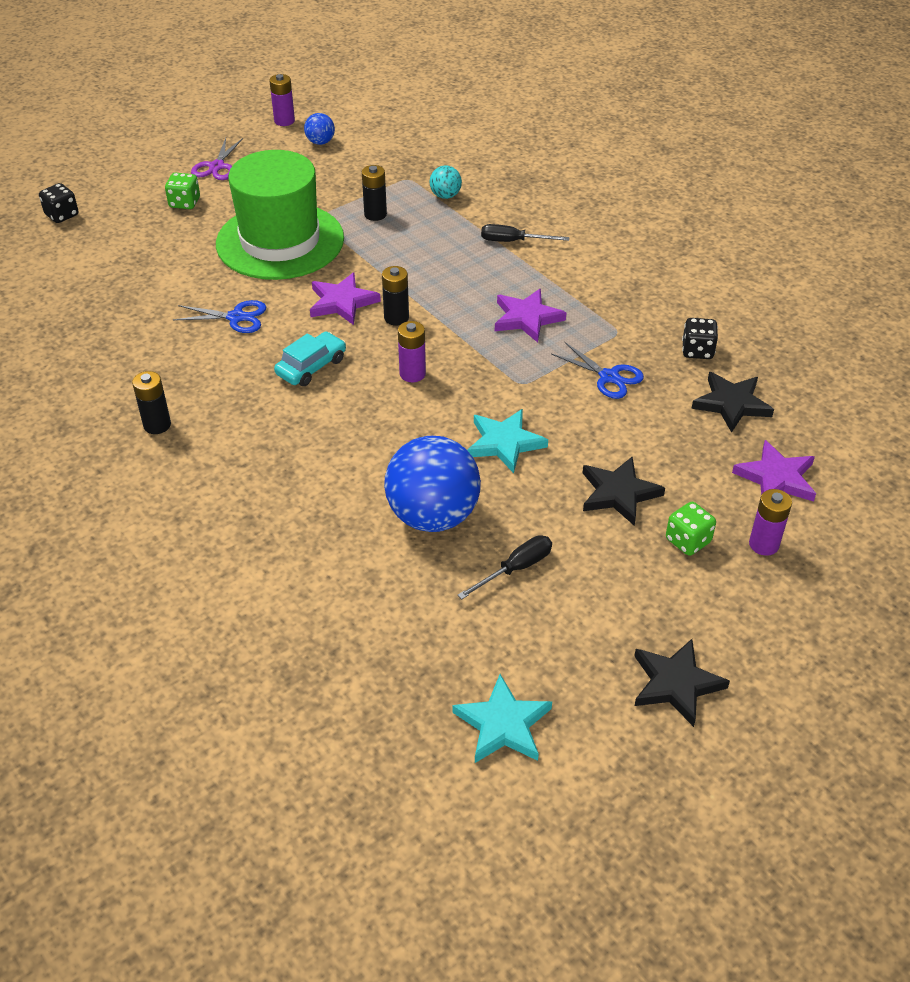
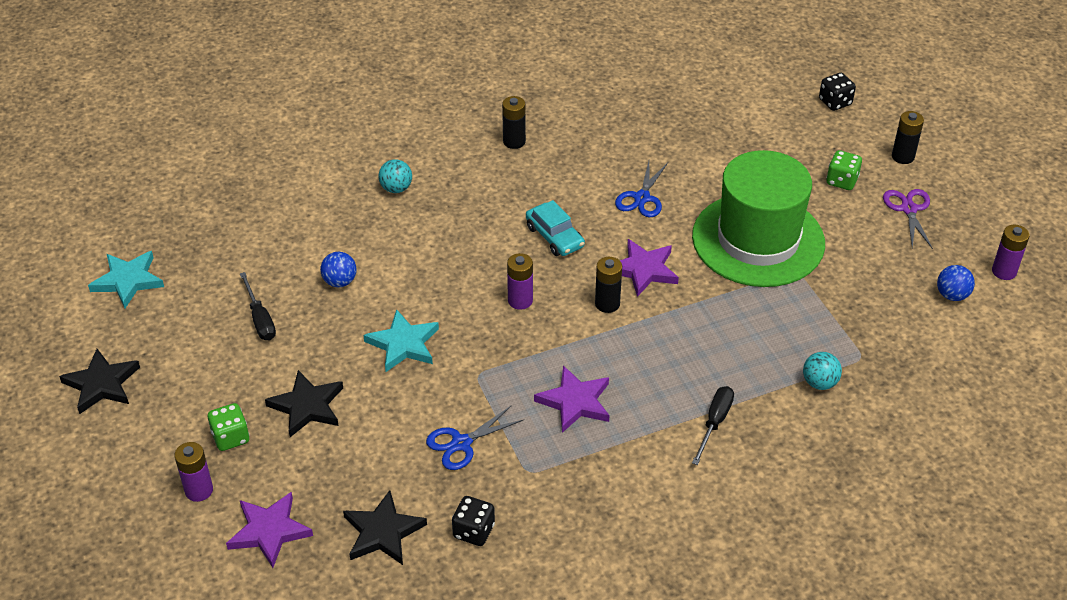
camera: 105 degrees right, 0 degrees up
(216, 167) = (908, 209): purple scissors -> purple scissors turned 60 degrees clockwise
(262, 507) = (396, 188): none -> turquoise ball
(375, 214) = (792, 318): black battery -> black battery (903, 156)
(433, 516) = (340, 282): blue ball -> blue ball, size x0.45

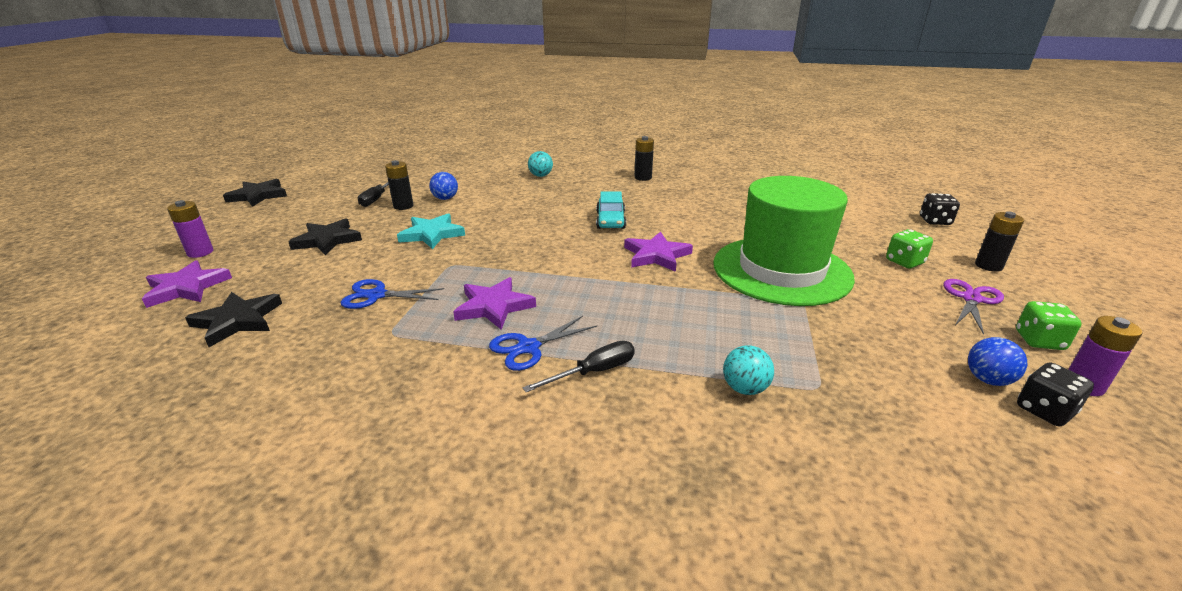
camera: 35 degrees right, 15 degrees down
(128, 280) = (347, 168): turquoise star -> none
(231, 437) = (264, 237): green dice -> green dice (1039, 340)
(473, 531) = (288, 351): black dice -> black dice (1044, 410)
(520, 300) = (540, 240): purple battery -> none
(607, 304) = (601, 263): black battery -> black battery (403, 206)
(641, 198) = (702, 222): blue scissors -> blue scissors (528, 347)

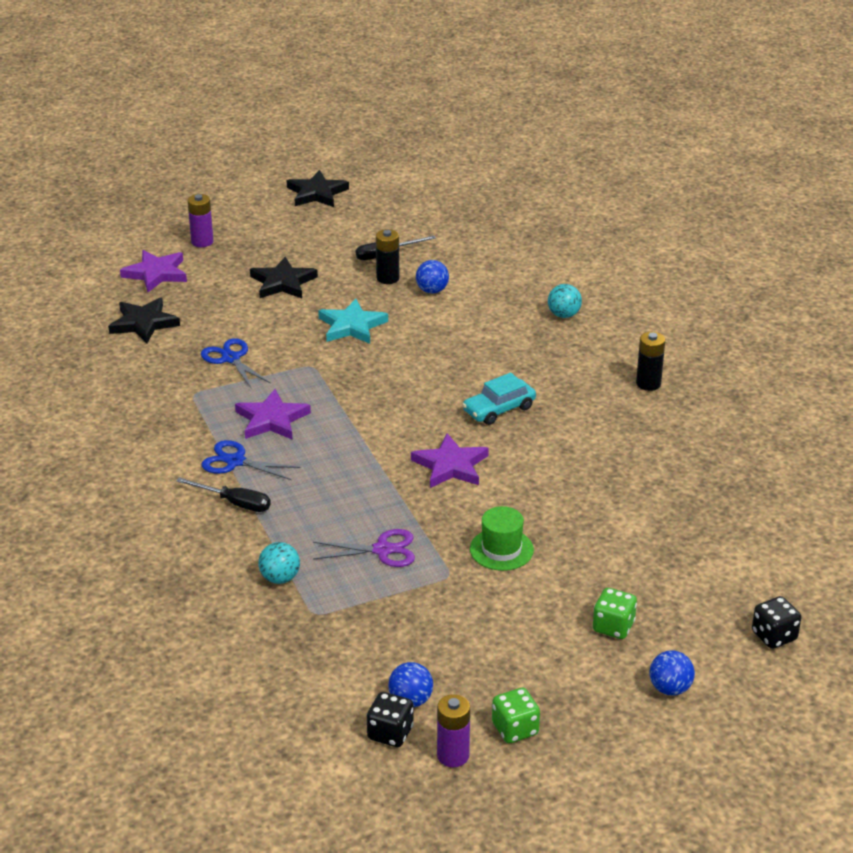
camera: 55 degrees right, 5 degrees up
(781, 270) = (501, 549): green hat -> green hat, size x0.41
(971, 299) = (566, 681): purple scissors -> purple scissors (383, 550)
(988, 266) = (670, 688): black battery -> blue ball

